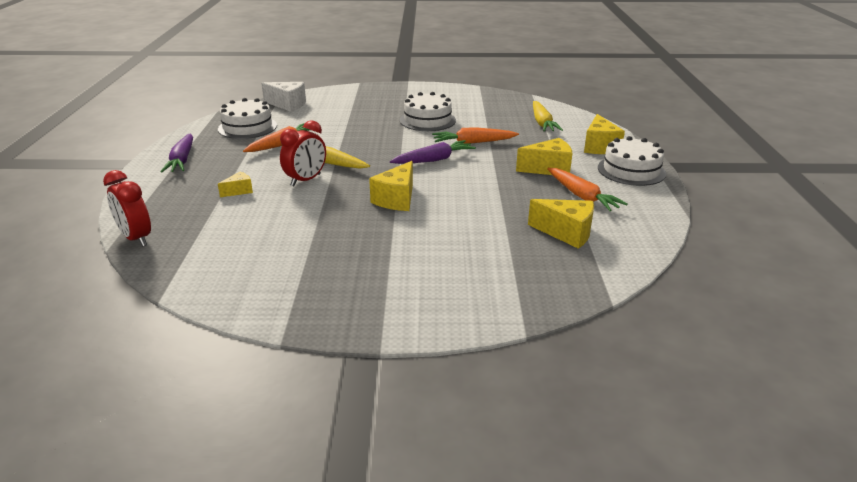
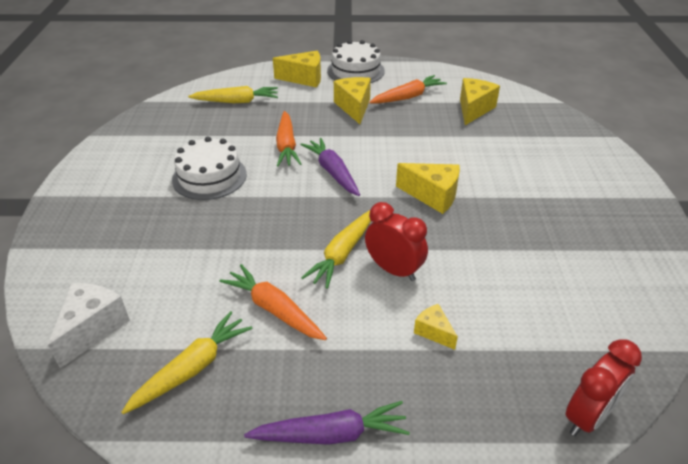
camera: 90 degrees left, 10 degrees up
(247, 127) = (192, 368): white cake -> yellow carrot

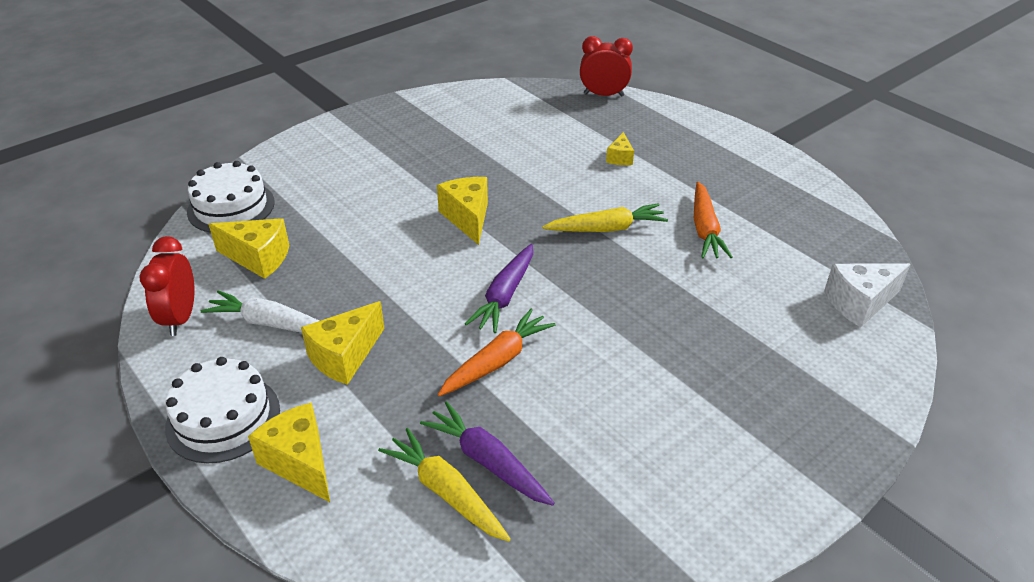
camera: 130 degrees left, 0 degrees up
(192, 368) = (798, 233): yellow carrot -> none
(209, 176) = (626, 382): white cake -> white cake (231, 207)
(331, 434) = (742, 160): purple carrot -> purple carrot (488, 461)
(394, 270) = (588, 197): red clock -> red clock (180, 318)
(408, 97) = (270, 323): orange carrot -> white carrot
(474, 109) = (258, 258): yellow cheese -> yellow cheese turned 150 degrees counterclockwise

